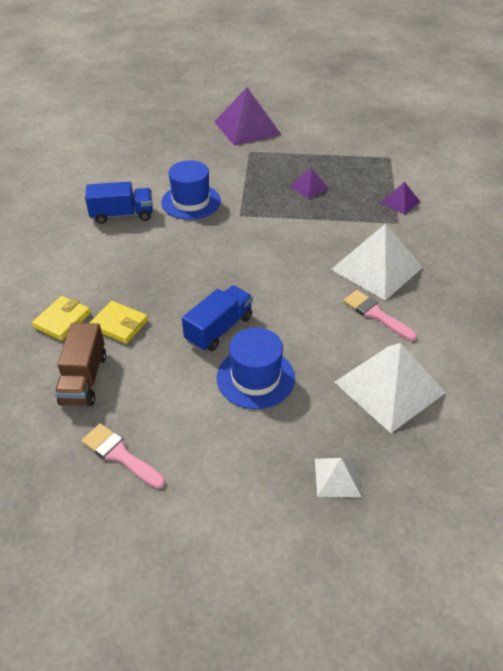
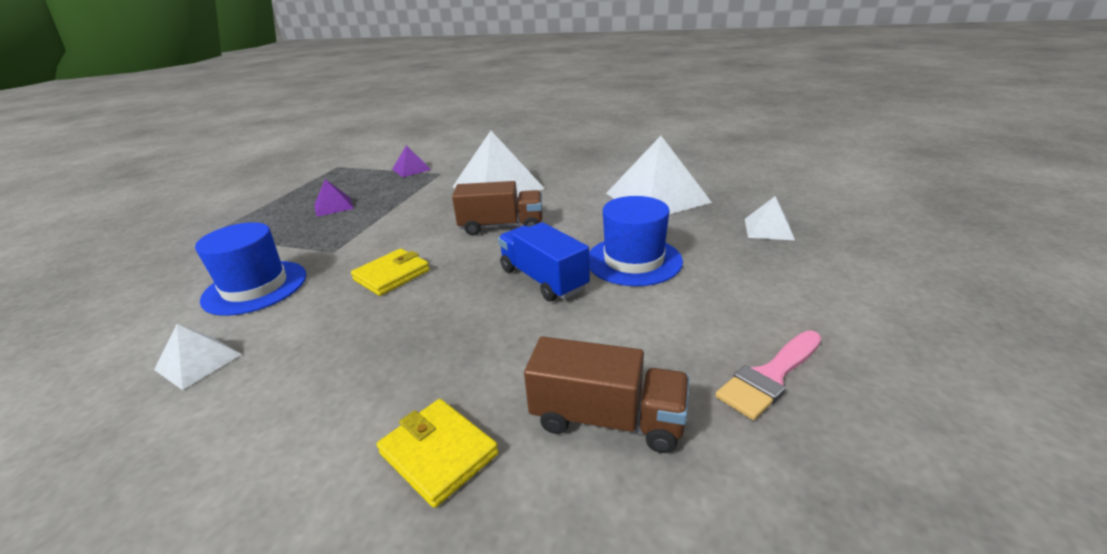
camera: 75 degrees left, 15 degrees down
(119, 324) = (490, 372): yellow wallet -> yellow wallet (392, 275)
(122, 215) = (198, 362): blue truck -> white pyramid
(247, 128) = (149, 233): purple pyramid -> none
(297, 289) = (501, 226): none -> brown truck
(375, 314) = (561, 194): pink brush -> none

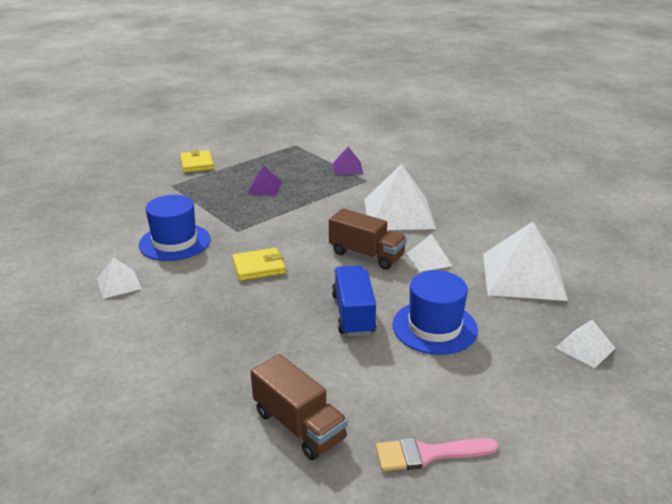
camera: 30 degrees right, 0 degrees up
(439, 453) = (196, 397): yellow wallet -> yellow wallet (197, 164)
(565, 211) = (429, 259): none -> white pyramid

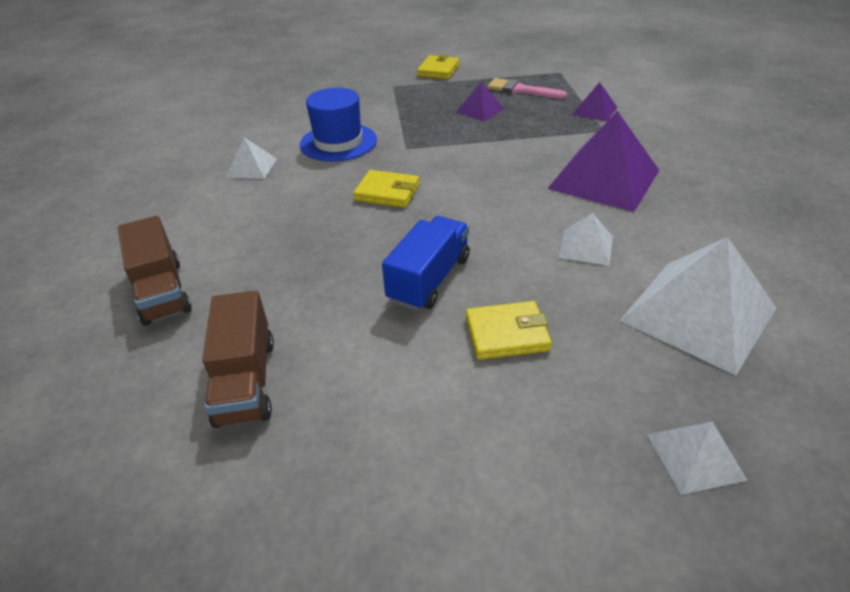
camera: 35 degrees right, 10 degrees up
(366, 255) = (514, 216): brown truck -> brown truck (162, 292)
(399, 213) = (604, 179): white pyramid -> purple pyramid
(428, 454) = (335, 490): pink brush -> pink brush (521, 90)
(434, 327) = (507, 334): blue hat -> yellow wallet

